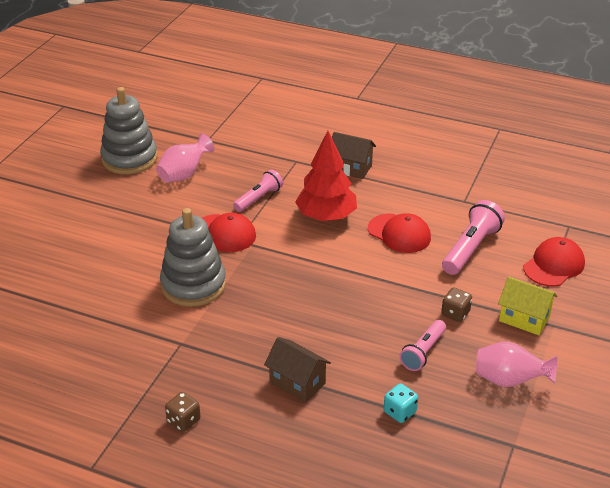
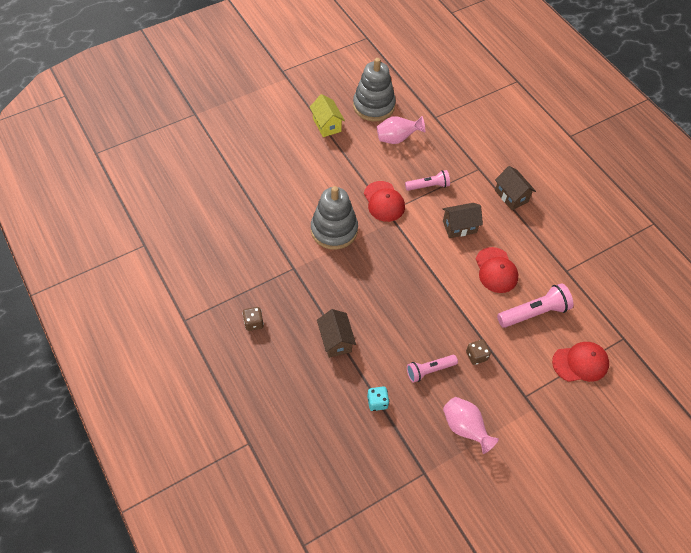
camera: 35 degrees right, 20 degrees up
(326, 216) = (459, 227): red tree -> brown house
(524, 319) = (518, 390): yellow house -> yellow house (327, 125)

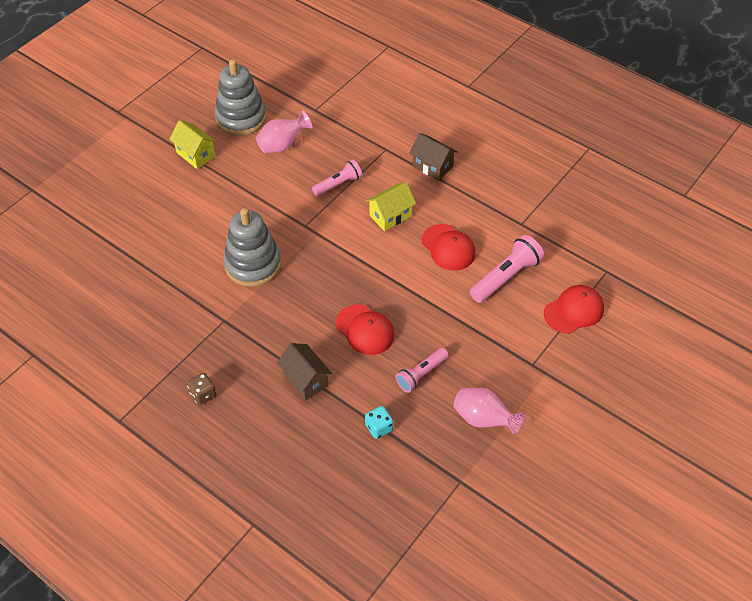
camera: 20 degrees left, 5 degrees down
(384, 201) = (296, 216): red cap -> red cap (365, 330)
(459, 227) = (390, 216): brown house -> yellow house
(476, 356) = (464, 342): brown dice -> none

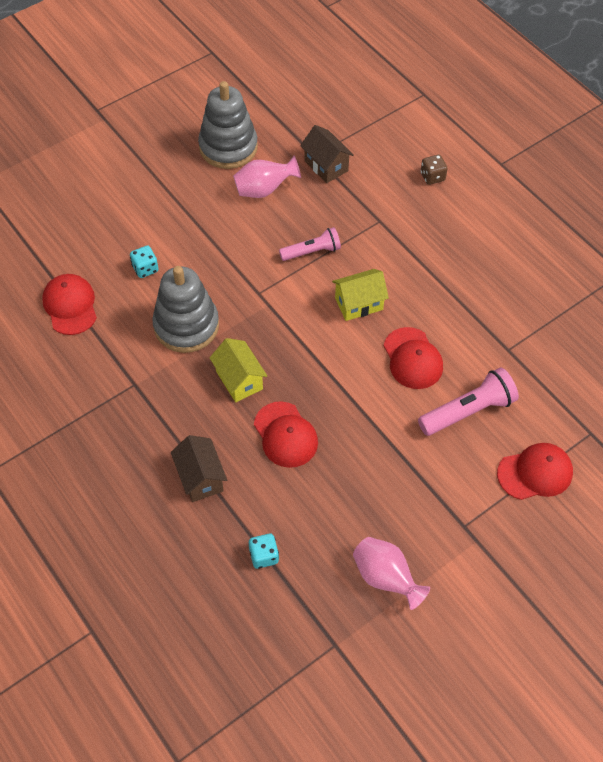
camera: 15 degrees right, 5 degrees up
(147, 271) = (70, 305): none -> red cap
(196, 154) = (165, 180): yellow house -> yellow house (239, 380)
(202, 227) = (145, 268): none -> turquoise dice
(203, 394) = (85, 465): brown dice -> brown dice (432, 177)
(421, 374) = (332, 505): pink flashlight -> none
(432, 166) = (426, 254): brown house -> brown house (326, 166)

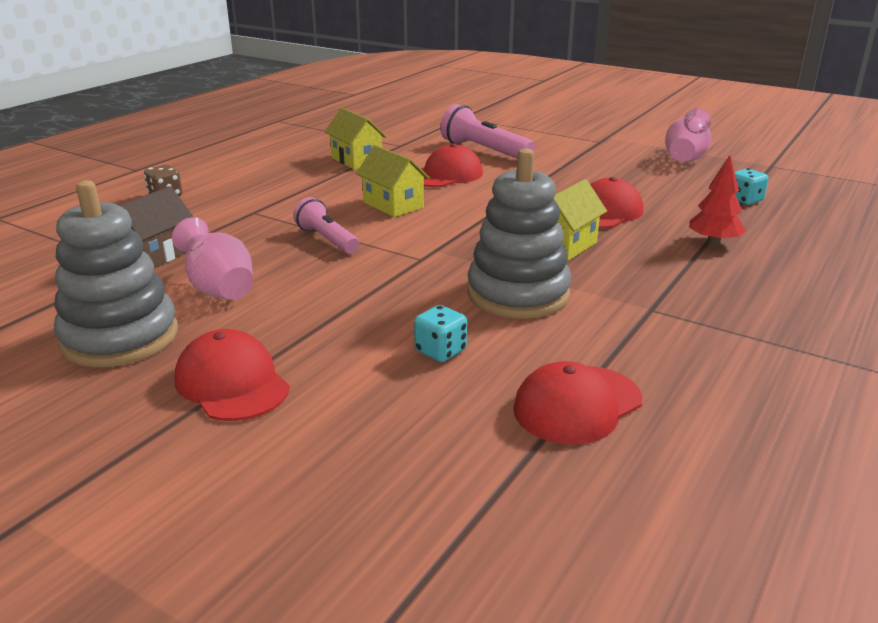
camera: 110 degrees left, 30 degrees down
(200, 478) = (713, 242): brown house -> red tree
(474, 306) = (356, 160): none -> yellow house
(535, 473) = (520, 128): red cap -> red cap (232, 383)

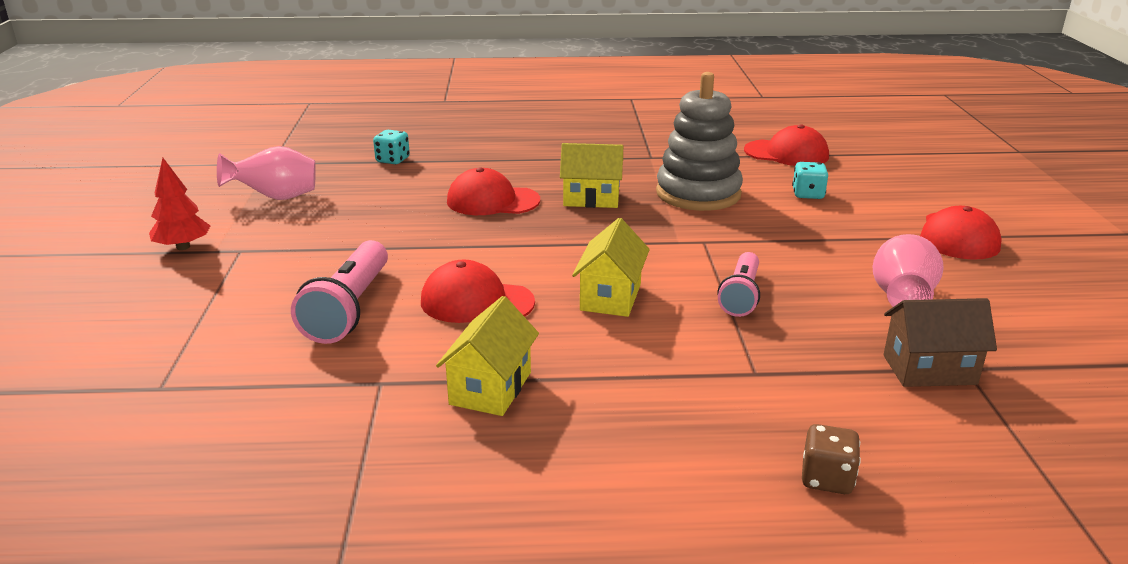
camera: 125 degrees left, 0 degrees up
(120, 337) = (1021, 300): grey stacking toy -> none
(713, 242) = (507, 157): red tree -> red tree (183, 247)

